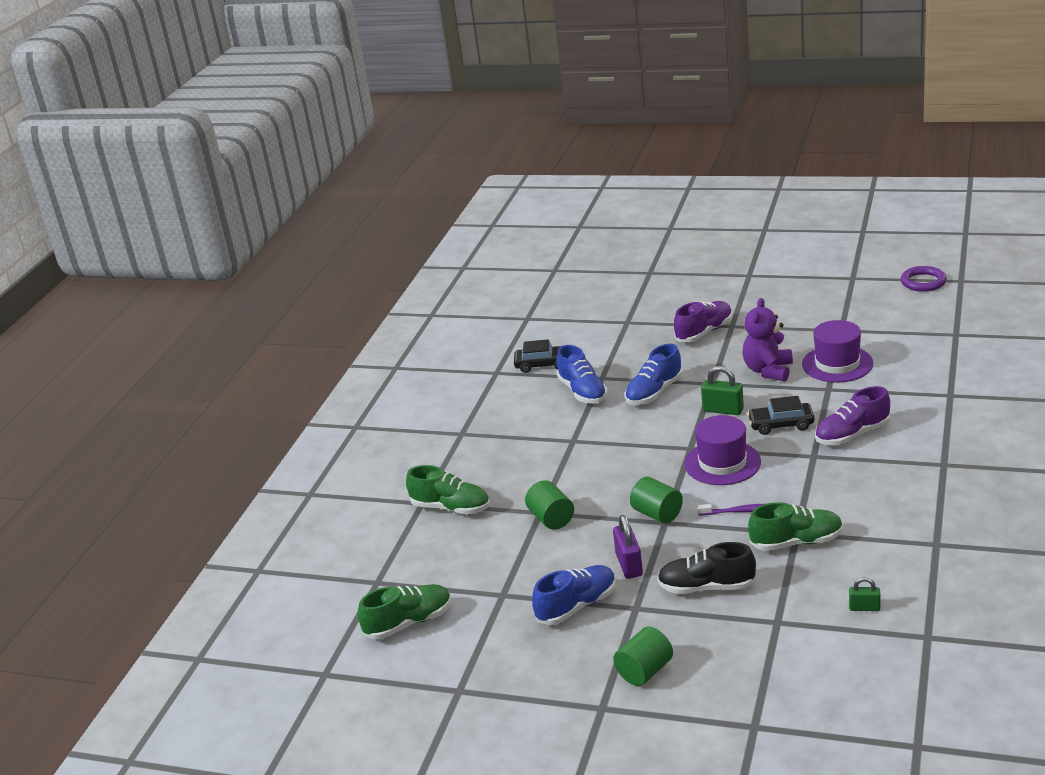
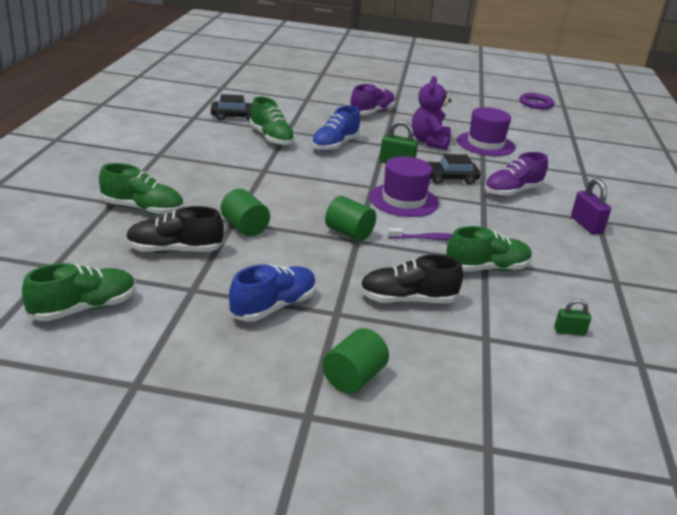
camera: 15 degrees left, 0 degrees up
(484, 553) = (174, 250): none -> black shoe
(582, 392) = (271, 138): blue shoe -> green shoe
(629, 565) = (325, 273): purple padlock -> purple padlock (586, 225)

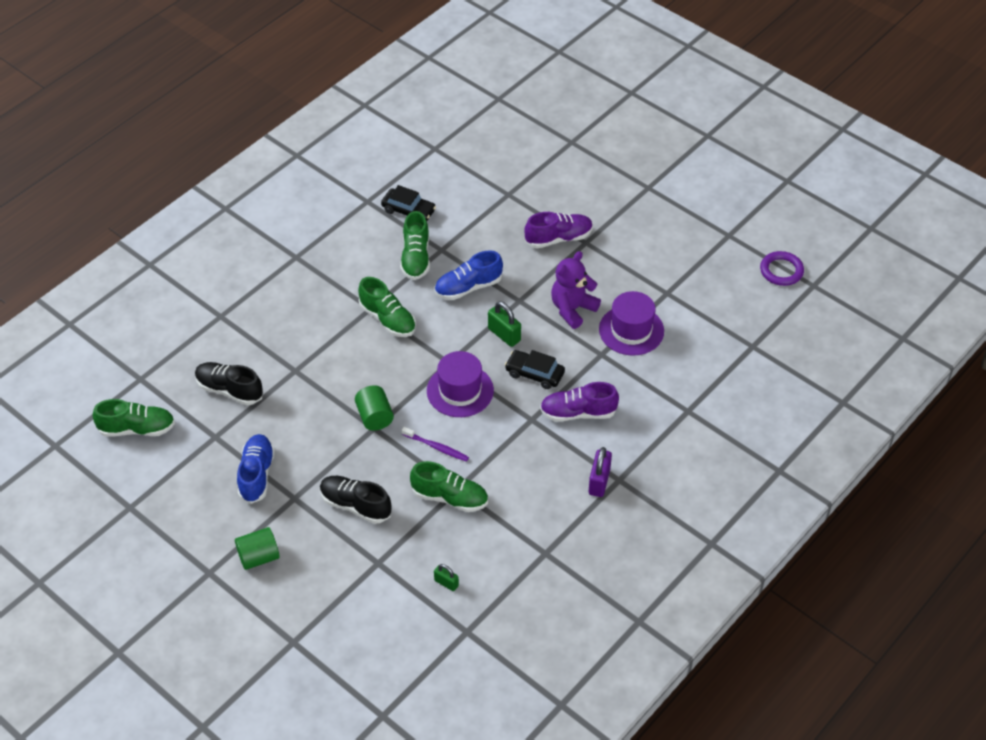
camera: 35 degrees right, 20 degrees up
(143, 209) = (237, 332): green shoe -> green shoe (388, 319)
(244, 227) = (298, 381): green cylinder -> none
(273, 307) = (256, 474): blue shoe -> blue shoe turned 75 degrees counterclockwise

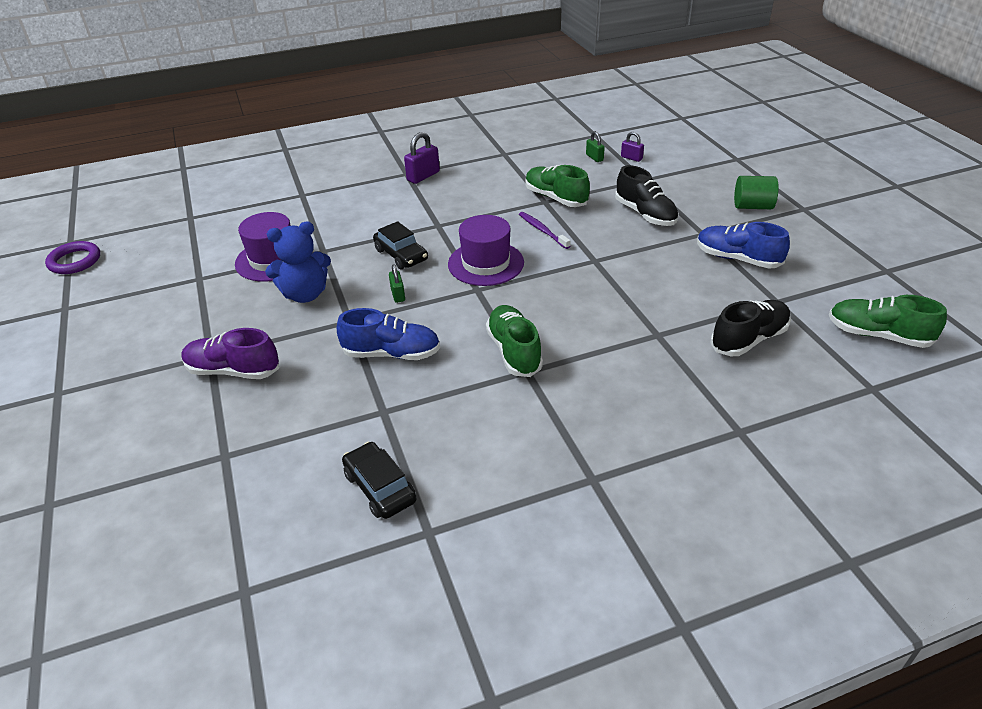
camera: 150 degrees left, 10 degrees down
(229, 390) = (749, 339): black shoe -> black shoe turned 90 degrees counterclockwise
(256, 474) = (737, 259): blue shoe -> blue shoe turned 90 degrees clockwise
(374, 417) = (588, 268): green cylinder -> none
(407, 598) = (631, 158): none -> purple padlock
(415, 258) = (425, 412): green shoe -> none
(504, 335) = (398, 295): green padlock -> green padlock, size x0.61
(572, 309) = (305, 294): purple teddy bear -> blue teddy bear
(578, 413) = (393, 218): purple shoe -> none

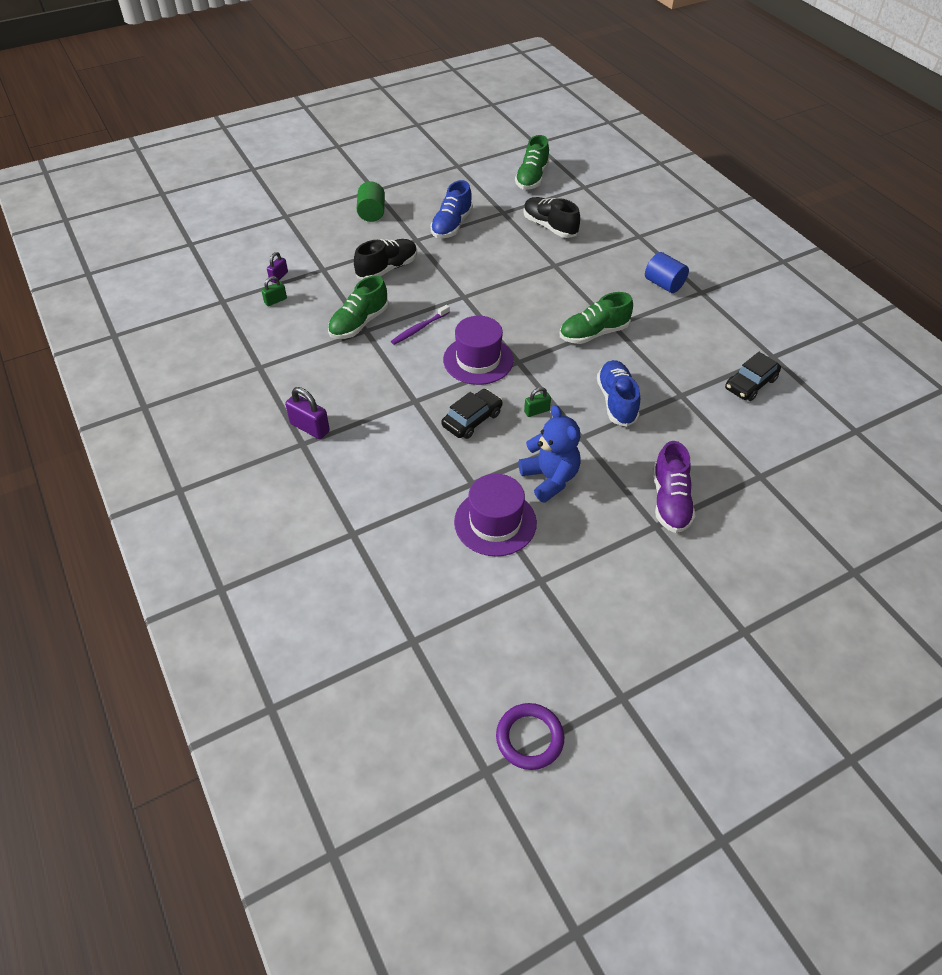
camera: 100 degrees left, 10 degrees up
(613, 437) = (664, 284): none -> blue cylinder

